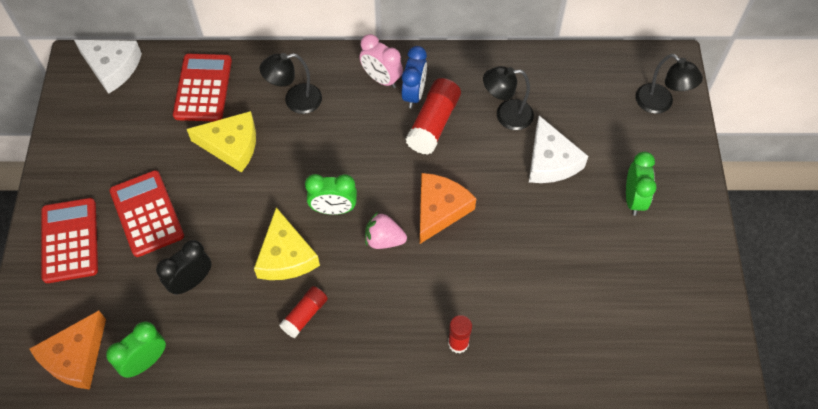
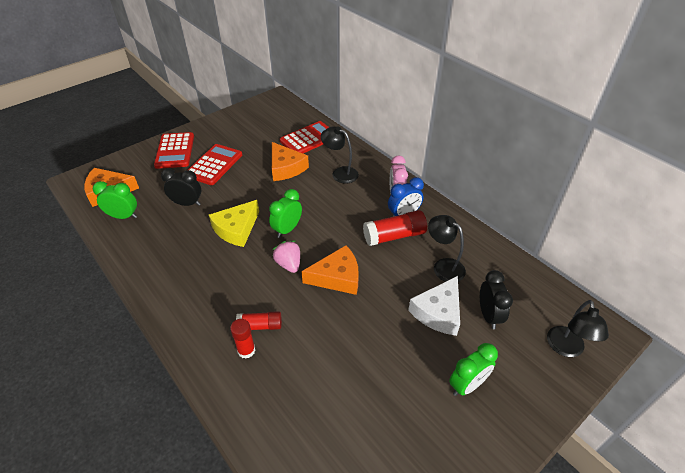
camera: 50 degrees right, 15 degrees down
(69, 240) = (175, 151): red calculator -> red calculator turned 135 degrees clockwise
(112, 67) = (286, 107): white cheese -> none
(231, 145) = (286, 168): yellow cheese -> orange cheese
(305, 315) = (204, 261): red glue stick -> red glue stick (260, 326)
(333, 209) = (287, 229): green clock -> green clock turned 75 degrees clockwise
(586, 127) = (488, 315): none -> black clock

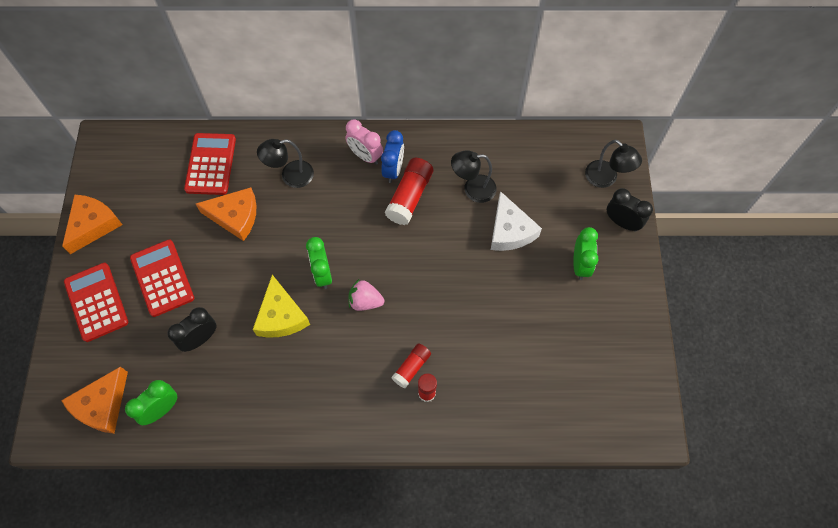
camera: 50 degrees left, 20 degrees up
(175, 151) = (96, 302): red calculator -> red calculator turned 150 degrees counterclockwise
(337, 277) = (413, 274): orange cheese -> orange cheese (93, 225)
(488, 315) = (541, 200): black clock -> black clock (622, 222)

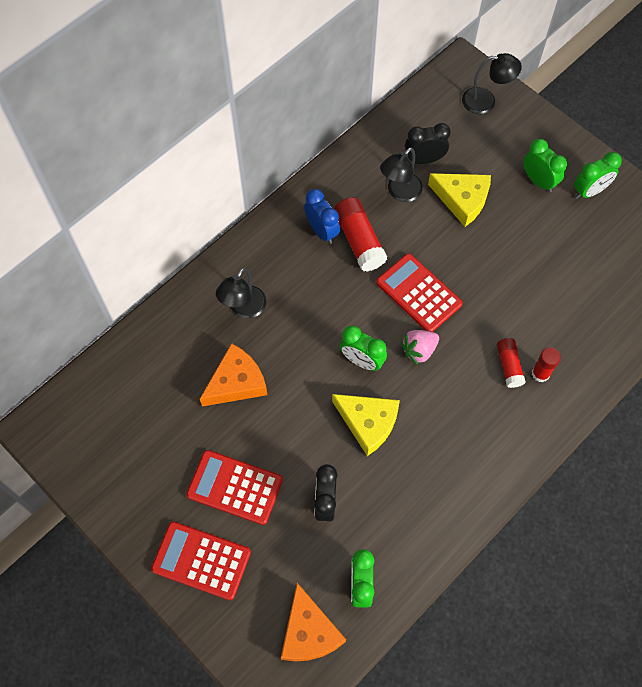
camera: 45 degrees left, 0 degrees up
(93, 225) = (118, 504): orange cheese -> none
(210, 164) = (162, 360): red calculator -> red calculator (418, 293)
(365, 156) = (286, 239): pink clock -> none
(510, 230) = (462, 200): white cheese -> yellow cheese
(610, 304) = (589, 191): none -> green clock
(622, 222) = (532, 124): black clock -> black clock (424, 159)

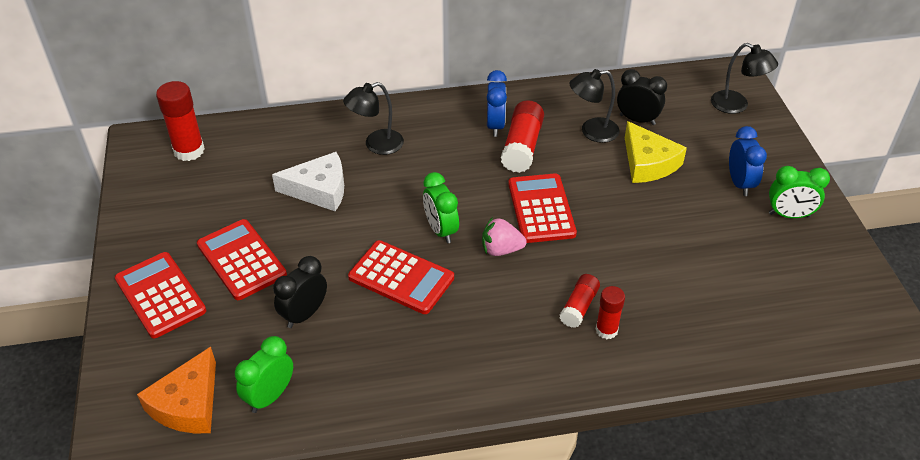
camera: 35 degrees right, 20 degrees down
(91, 412) = (189, 150): none -> red glue stick
(236, 382) = (319, 189): orange cheese -> white cheese
(368, 423) = (401, 277): yellow cheese -> red calculator
(538, 181) = (739, 183): green clock -> blue clock

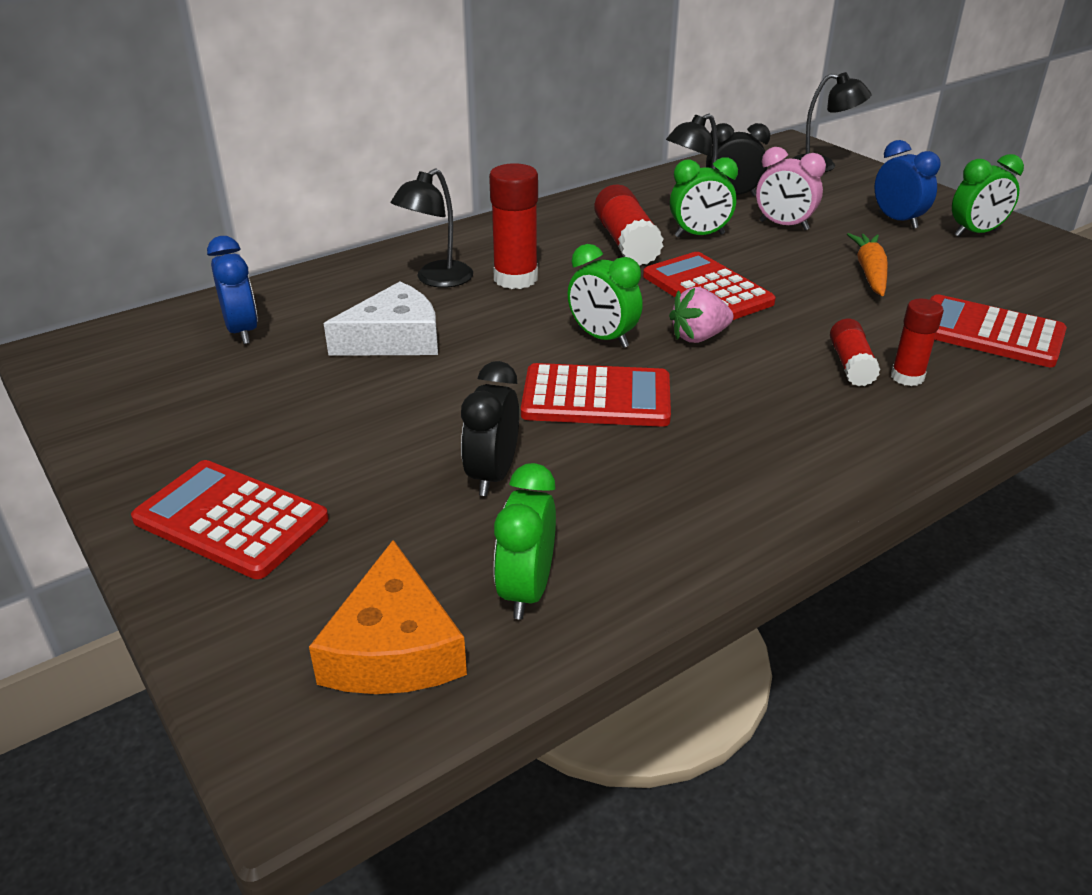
camera: 25 degrees left, 10 degrees down
(189, 150) = (154, 344): red glue stick -> red glue stick (515, 278)
(241, 260) = (338, 441): red calculator -> red calculator (989, 333)
(495, 126) = (574, 232): blue clock -> blue clock (242, 331)
(578, 154) = (699, 235): none -> green clock
(648, 163) = (783, 225): yellow cheese -> pink clock
(669, 229) = (869, 272): none -> orange carrot

